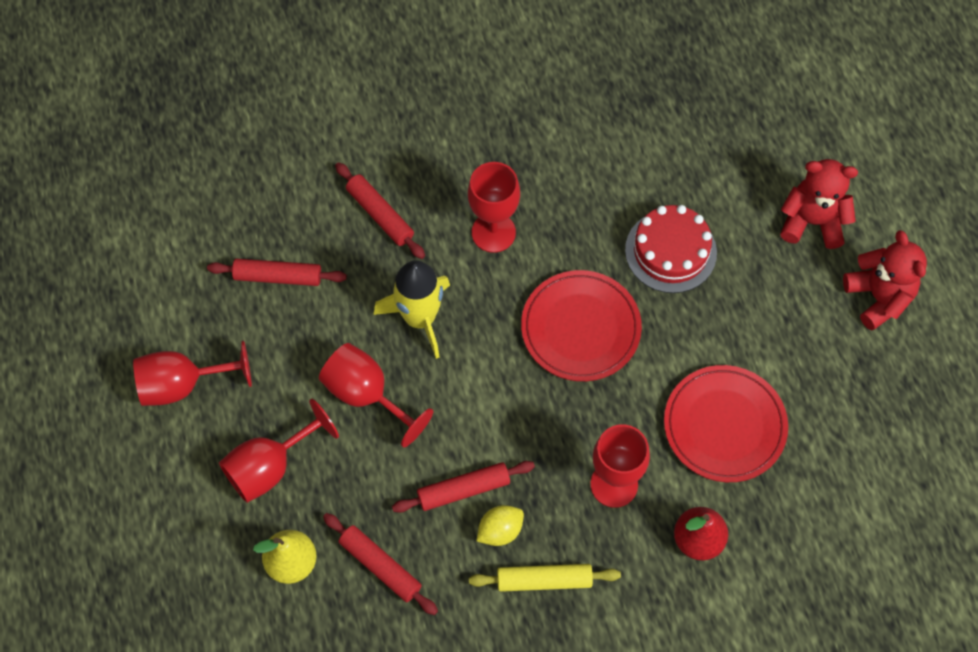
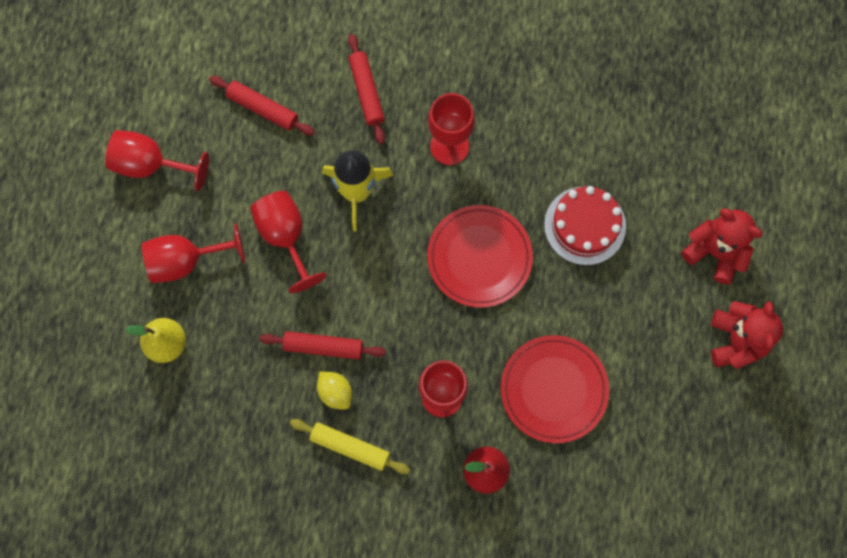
camera: 25 degrees right, 10 degrees up
(380, 566) = (231, 377): red rolling pin -> none
(500, 531) = (335, 392): yellow lemon -> yellow lemon turned 60 degrees clockwise

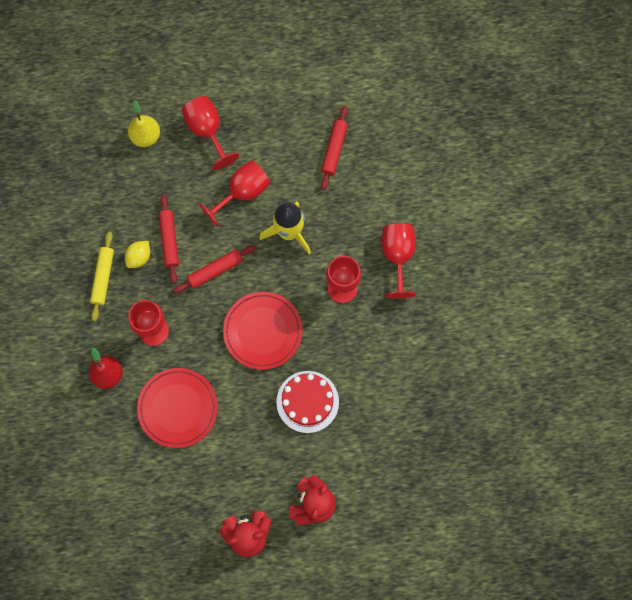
camera: 75 degrees right, 0 degrees up
(150, 165) = (271, 87): red goblet -> red goblet (398, 256)
(366, 92) = (368, 218): red rolling pin -> red rolling pin (215, 270)

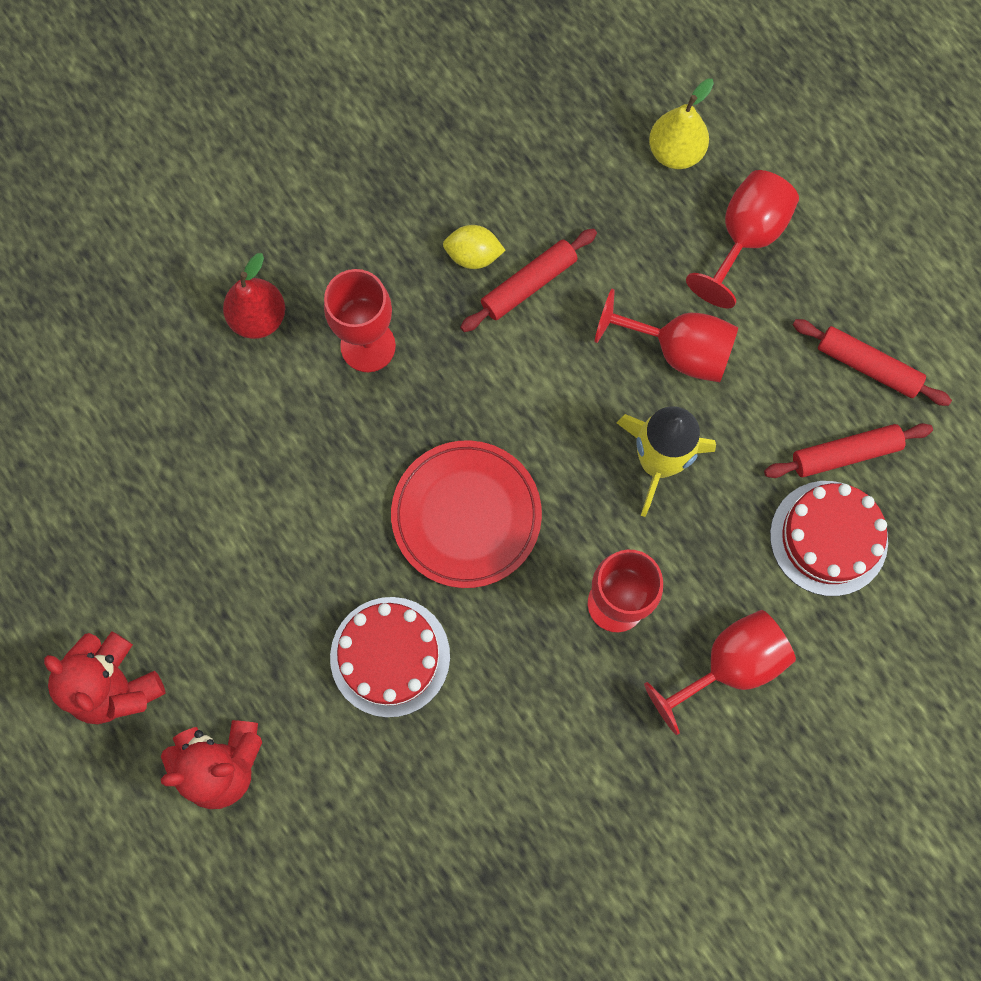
camera: 60 degrees right, 0 degrees up
(103, 277) = (408, 222): yellow rolling pin -> none
(178, 408) = (263, 455): red plate -> none
(215, 270) = (522, 383): red rolling pin -> red rolling pin (867, 366)
(367, 180) = (828, 538): none -> red cake

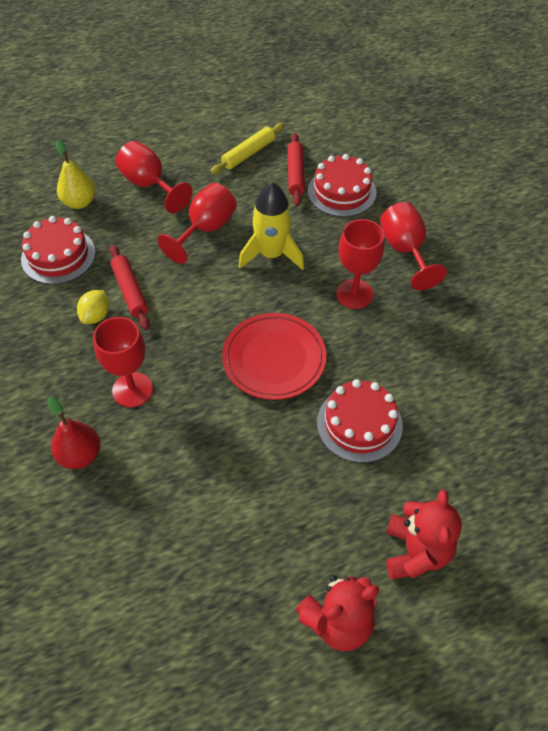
camera: 75 degrees left, 20 degrees down
(564, 165) = (58, 256): none -> red cake
(867, 366) = (248, 154): red rolling pin -> yellow rolling pin

